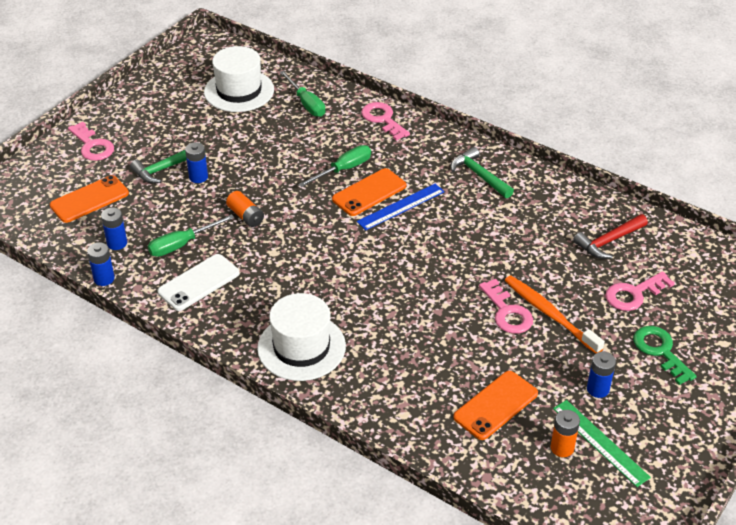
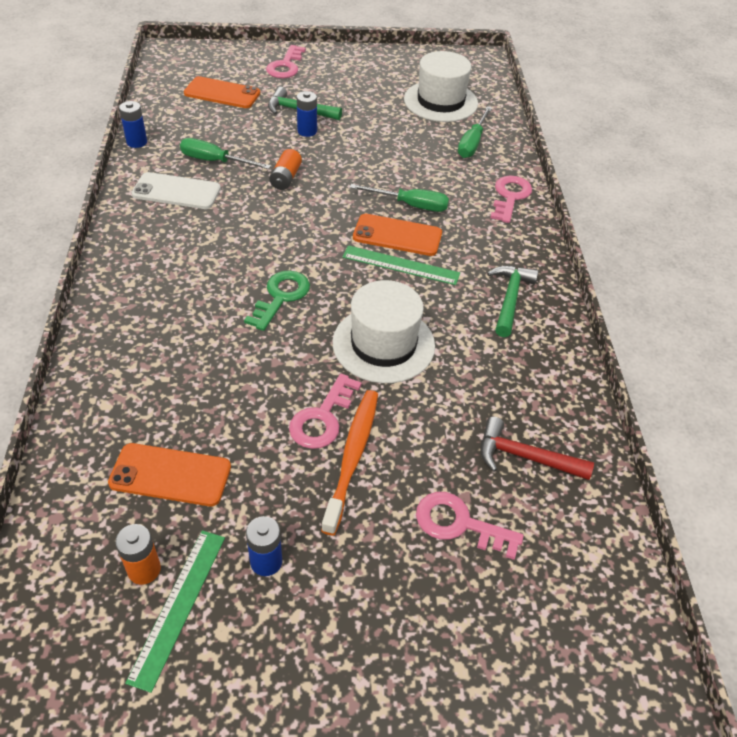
camera: 50 degrees right, 5 degrees up
(117, 243) = (184, 129): blue battery -> none
(301, 347) = (145, 289): white hat -> white hat (383, 344)
(401, 206) = (401, 265): blue ruler -> green ruler
(660, 351) = (384, 599): green key -> green key (281, 297)

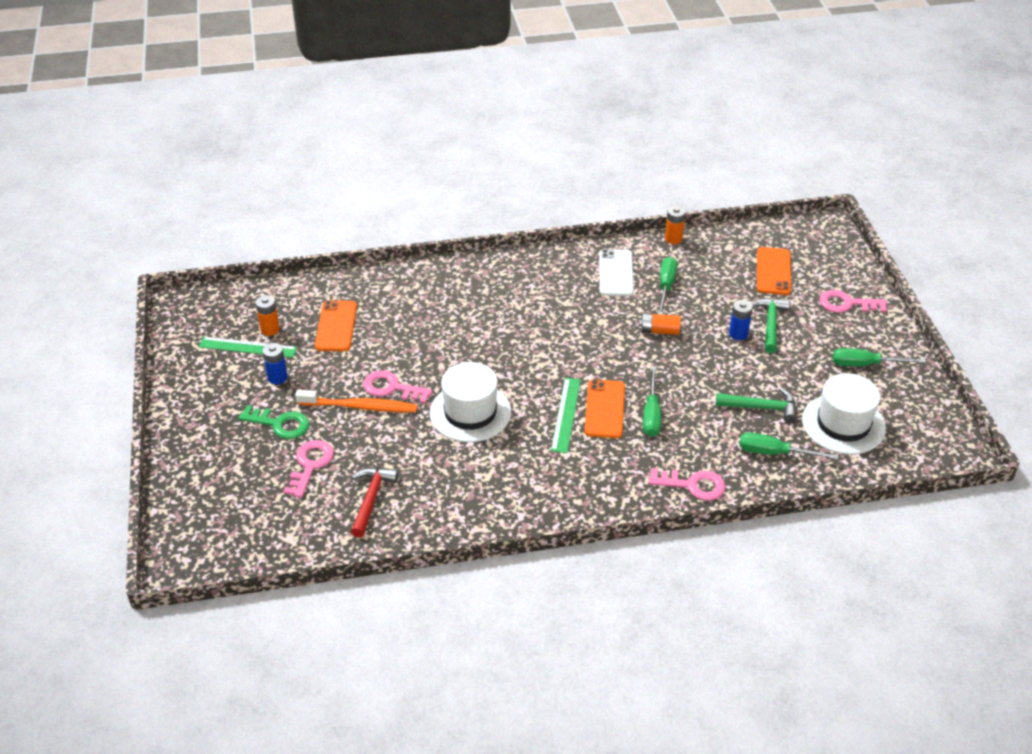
camera: 85 degrees right, 5 degrees down
(137, 142) = (673, 239): blue battery -> orange battery
(281, 297) = (508, 350): green key -> green key (280, 424)
(369, 75) = (865, 364): none -> green screwdriver
(510, 299) = (542, 488): green hammer -> green hammer (761, 408)

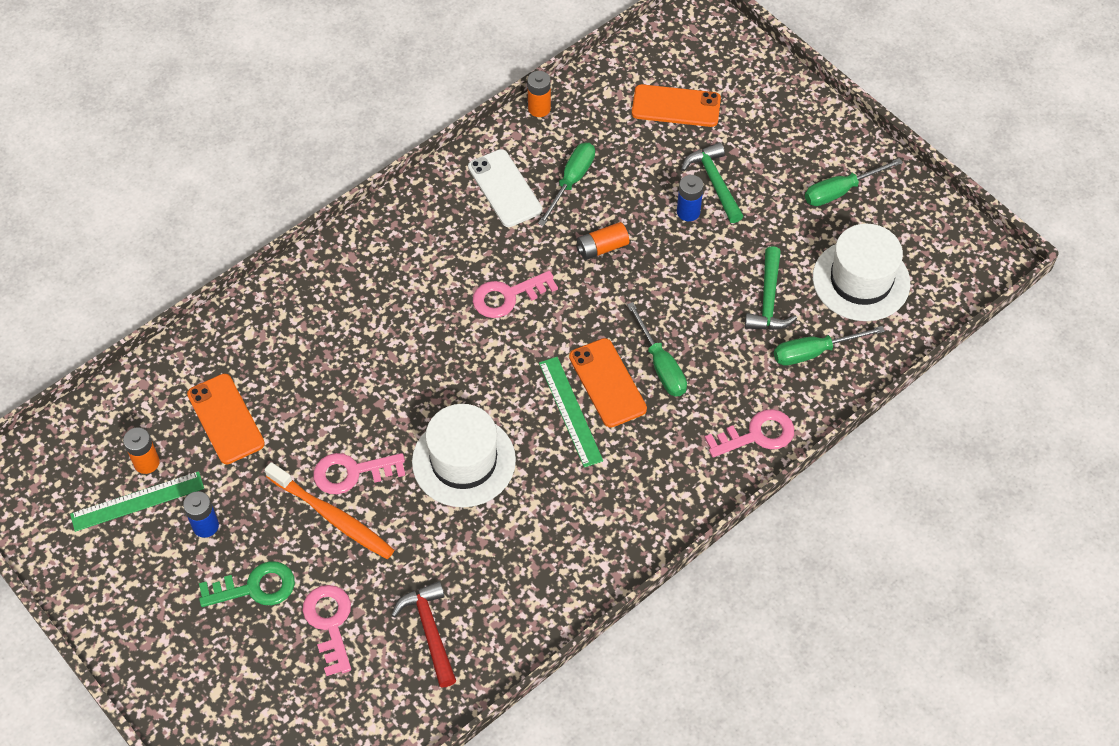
camera: 30 degrees left, 15 degrees up
(360, 407) = (332, 517): orange toothbrush -> orange toothbrush turned 60 degrees clockwise
(666, 286) = (571, 181): green screwdriver -> green screwdriver turned 45 degrees clockwise
(761, 408) = (768, 300): green hammer -> green hammer turned 120 degrees clockwise
(773, 271) = (676, 106): orange phone -> orange phone turned 60 degrees counterclockwise
(846, 304) = (777, 116): pink key -> pink key (507, 296)

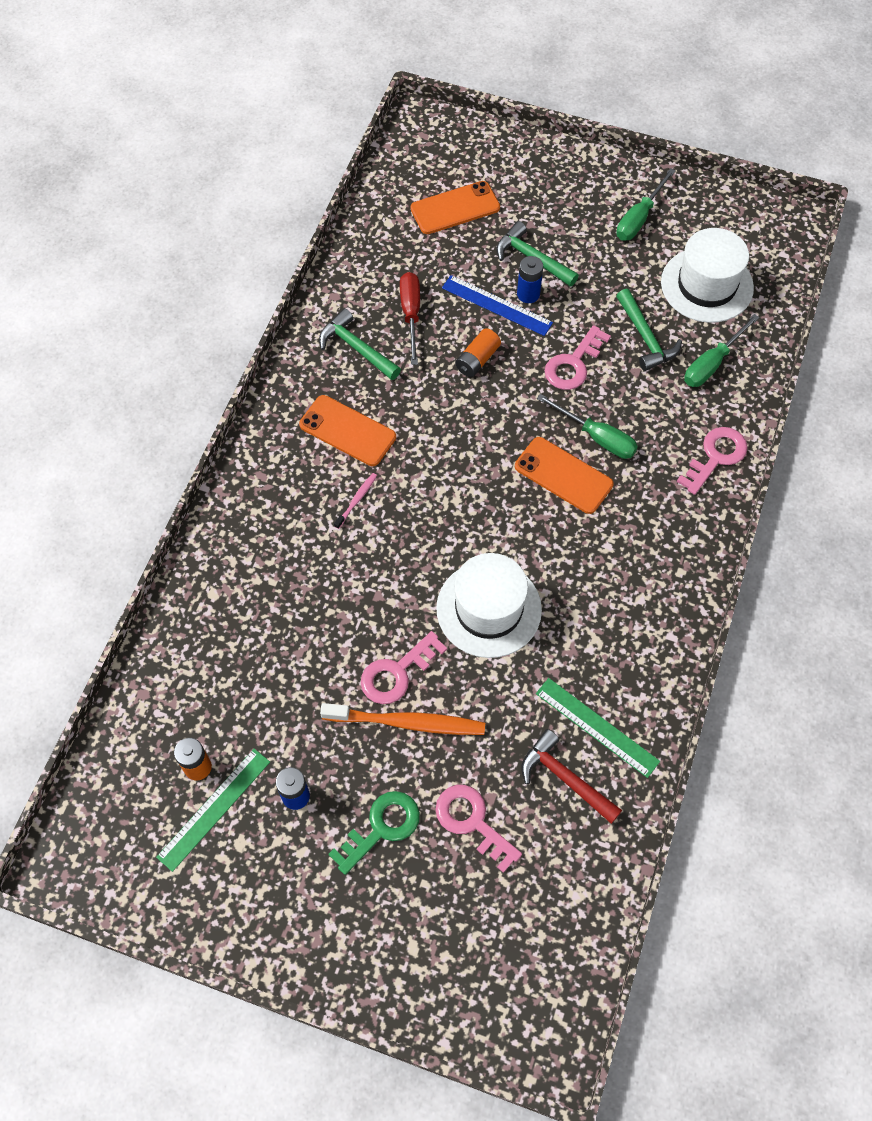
camera: 30 degrees left, 5 degrees up
(225, 419) = (245, 685): orange phone -> orange phone (347, 431)
(416, 316) = (356, 500): none -> pink toothbrush
(504, 188) = (357, 348): white phone -> green hammer
(507, 296) = (425, 442): pink key -> pink key (573, 364)
(539, 108) = (338, 263): orange battery -> none
(570, 411) = (549, 516): green ruler -> green ruler (597, 727)
(571, 181) = (411, 314): green screwdriver -> red screwdriver
(653, 209) = (496, 305): none -> blue ruler

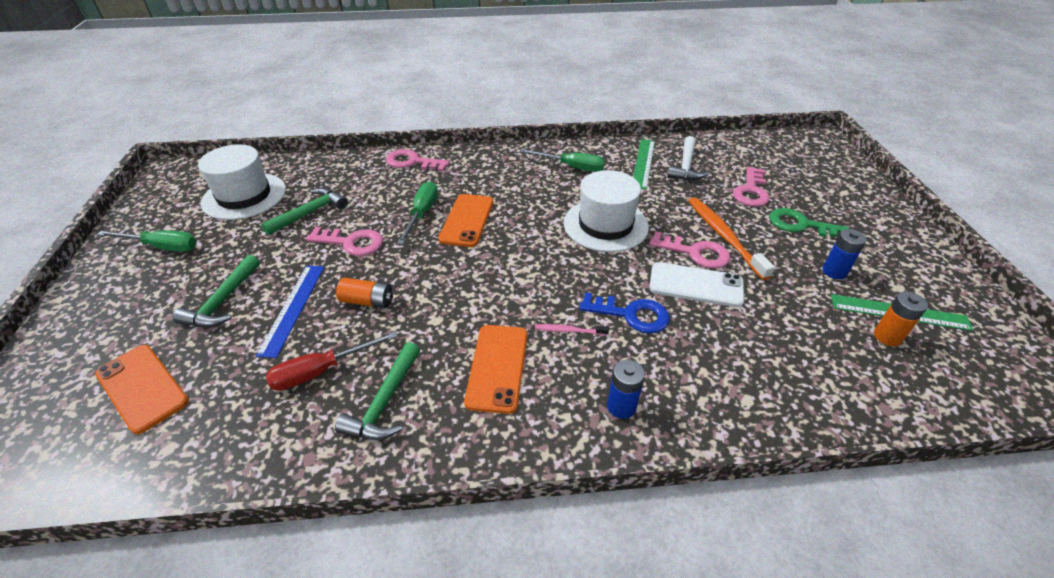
camera: 115 degrees left, 20 degrees down
(347, 560) = (631, 315): none -> blue key
(352, 641) = (696, 285): none -> white phone
(528, 294) = (273, 291): blue battery -> blue battery (621, 406)
(565, 778) = (685, 166): red hammer -> white hammer
(712, 363) = (327, 179): green screwdriver -> green screwdriver (572, 167)

